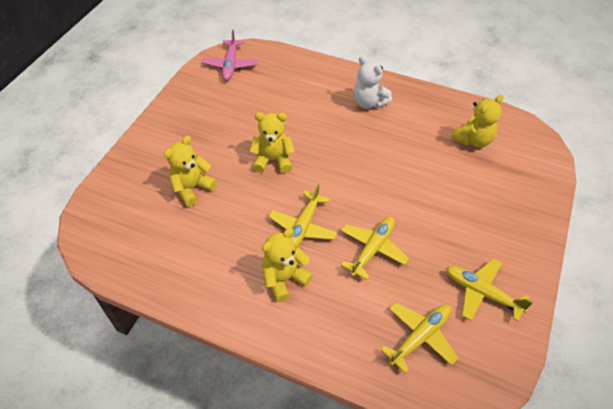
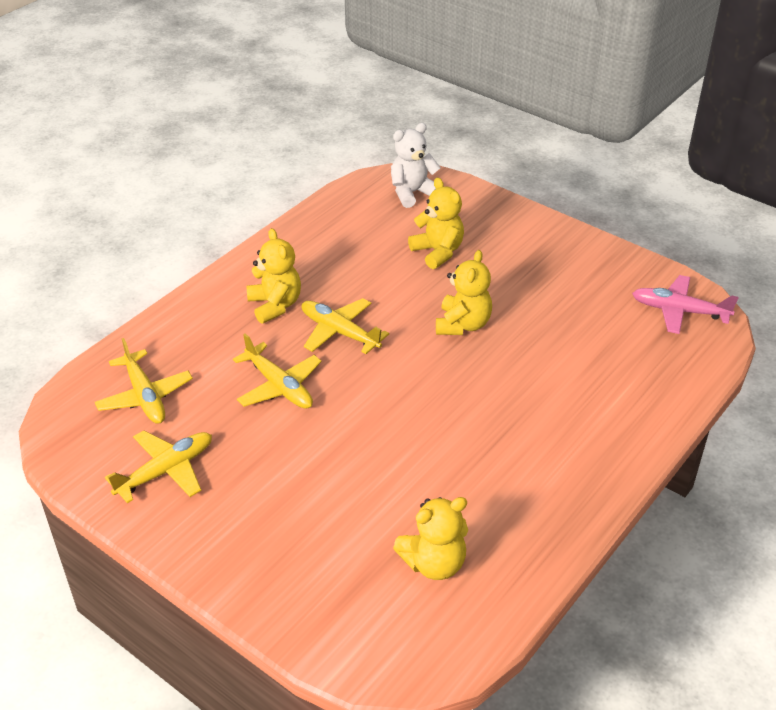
camera: 105 degrees right, 10 degrees down
(369, 102) = (559, 451): white teddy bear -> white teddy bear (412, 193)
(473, 140) = (434, 563): yellow teddy bear -> yellow teddy bear turned 90 degrees counterclockwise

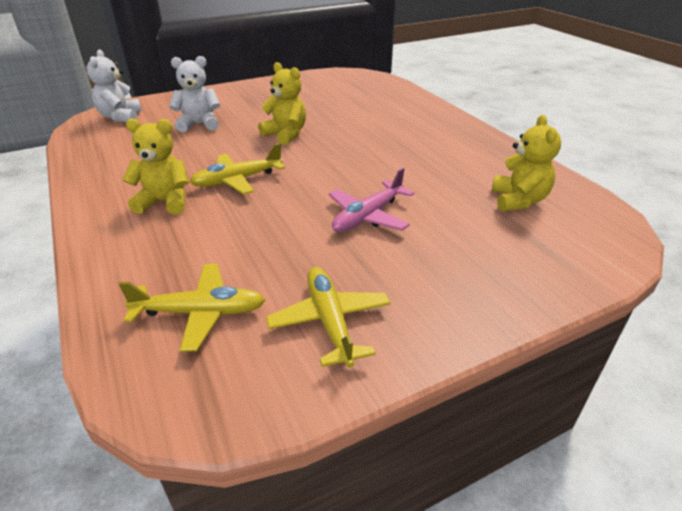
camera: 65 degrees left, 5 degrees down
(279, 386) = (271, 223): yellow plane -> none
(438, 252) = (199, 124): yellow teddy bear -> white teddy bear
(679, 311) = (344, 79): pink plane -> pink plane (368, 216)

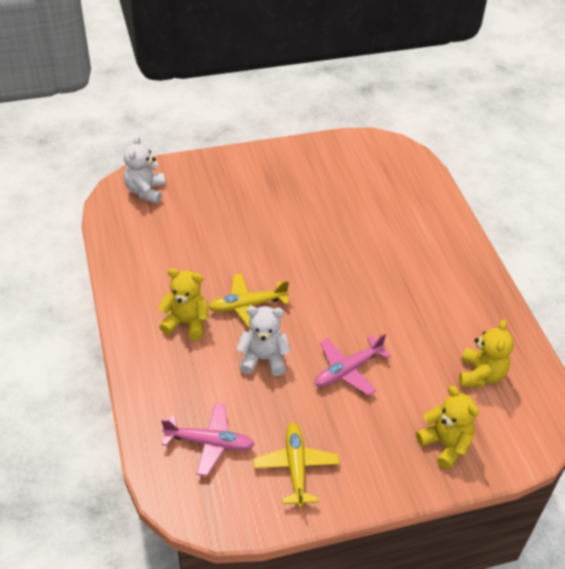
camera: 10 degrees right, 10 degrees up
(199, 124) = (219, 215): white teddy bear -> white teddy bear (263, 359)
(200, 312) = (209, 442): yellow plane -> pink plane
(286, 134) = (298, 246): yellow teddy bear -> yellow teddy bear (445, 444)

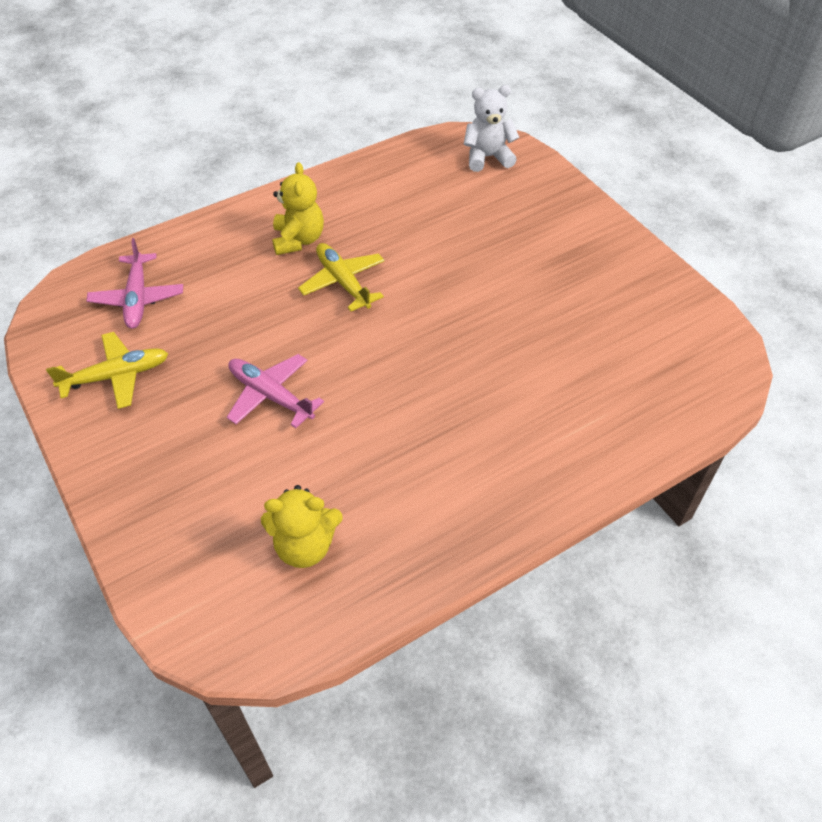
camera: 75 degrees right, 5 degrees up
(263, 359) = (265, 314): white teddy bear -> none
(445, 444) = (175, 519): yellow teddy bear -> none

